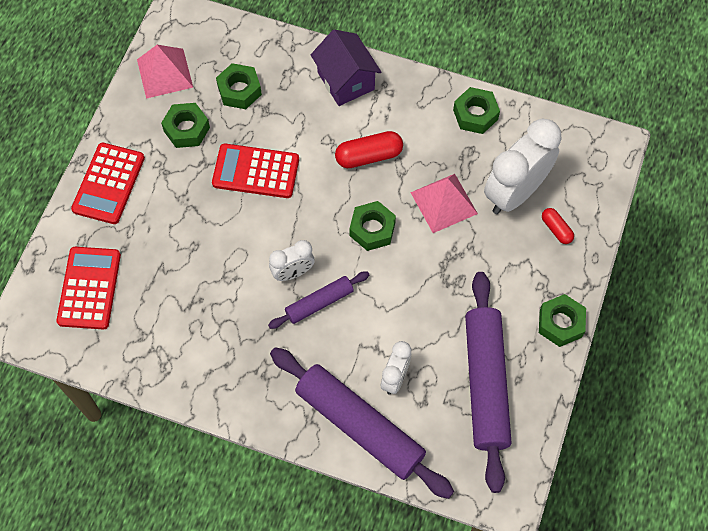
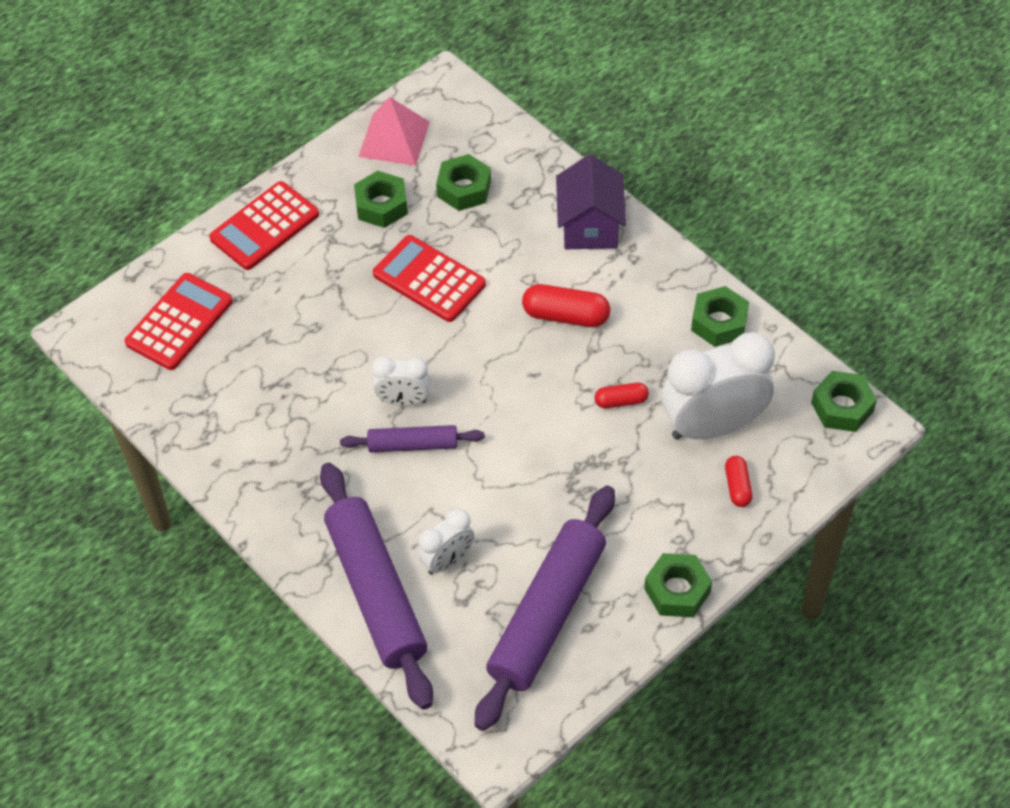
camera: 30 degrees right, 10 degrees down
(372, 229) = (521, 394): green nut -> green nut (842, 407)
(443, 203) = (621, 401): pink pyramid -> red capsule

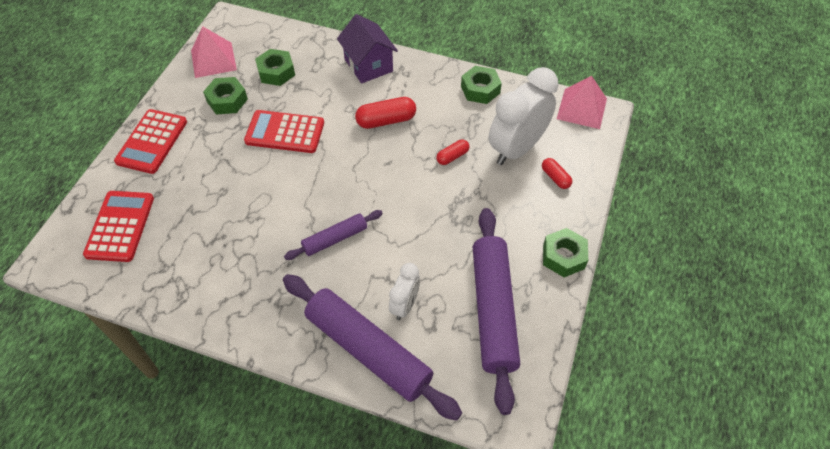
camera: 30 degrees left, 0 degrees up
(403, 401) = (312, 213): white clock -> none
(842, 407) = (581, 108): green nut -> pink pyramid

